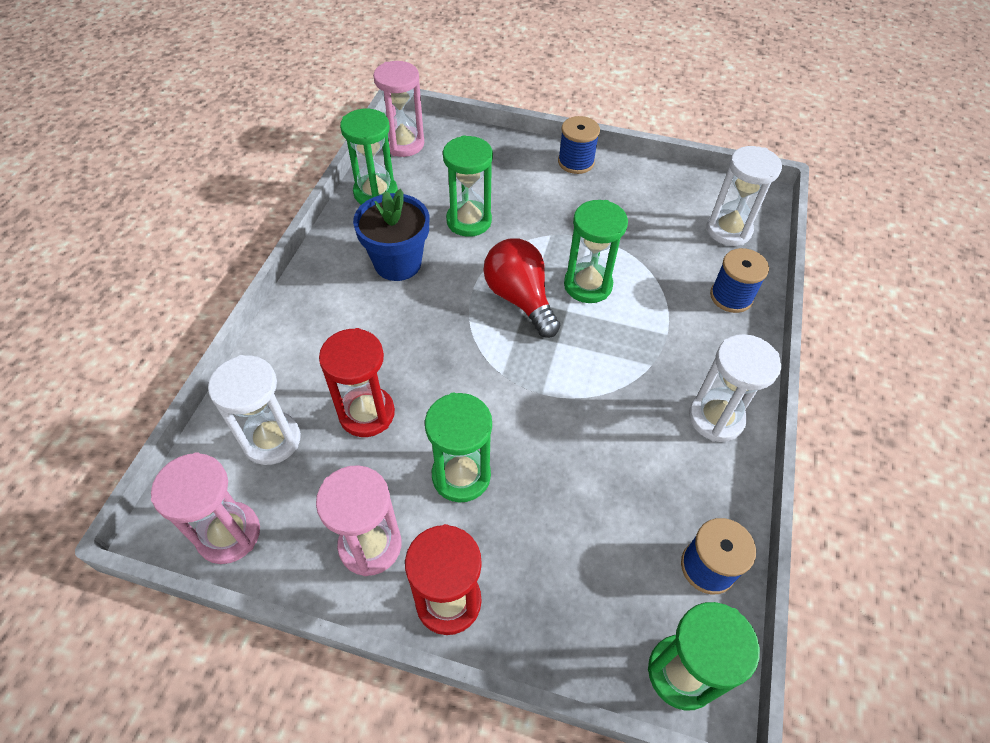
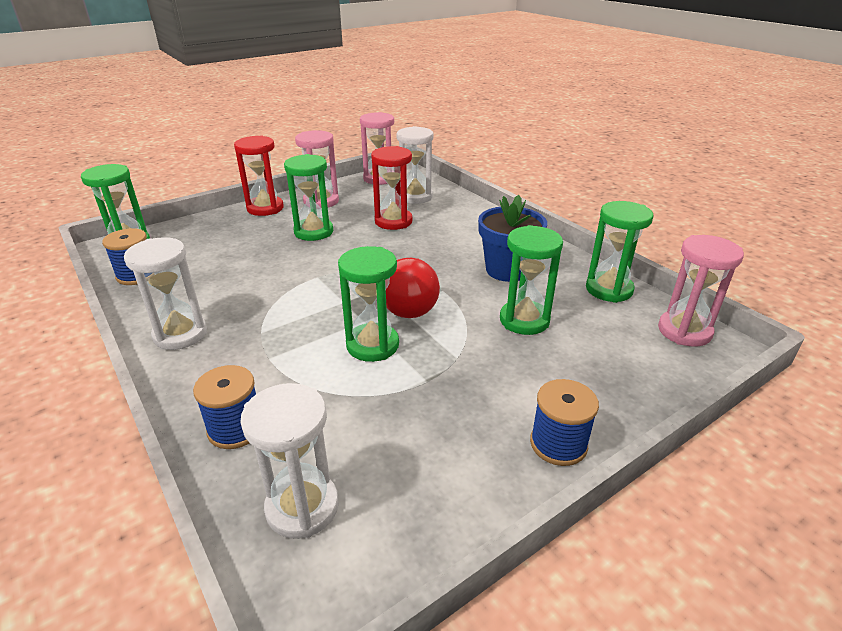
camera: 130 degrees right, 20 degrees down
(520, 299) = (404, 305): red light bulb -> red light bulb turned 60 degrees clockwise

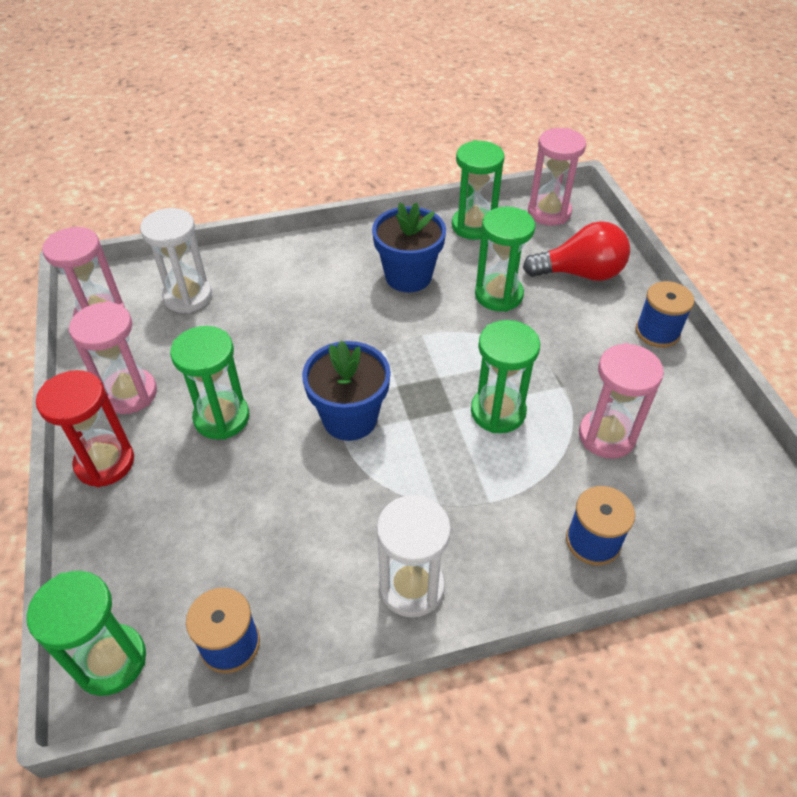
camera: 70 degrees left, 15 degrees up
(302, 507) = (695, 502): white hourglass -> none
(333, 276) = (350, 418): none -> blue flower pot
(372, 421) = (606, 436): none -> pink hourglass
(393, 221) = (244, 334): red hourglass -> none
(404, 305) = (437, 370): red light bulb -> red light bulb (580, 273)

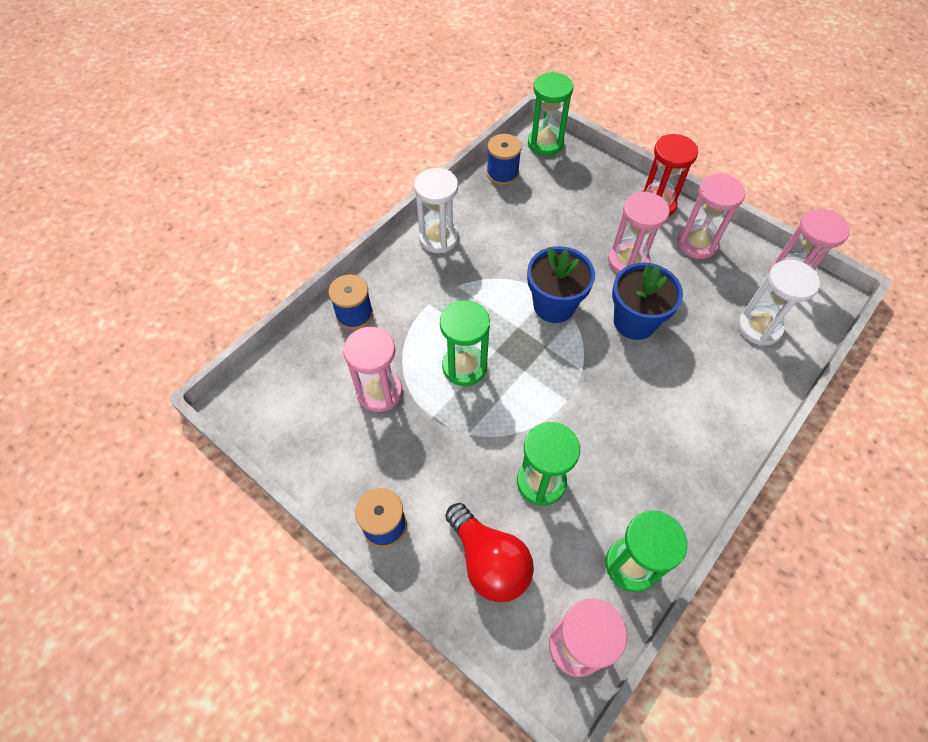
camera: 145 degrees right, 10 degrees up
(221, 418) = (628, 261): green hourglass -> pink hourglass
(408, 276) = (629, 454): blue flower pot -> blue flower pot (634, 322)
(580, 273) = (489, 561): red light bulb -> red light bulb turned 90 degrees counterclockwise

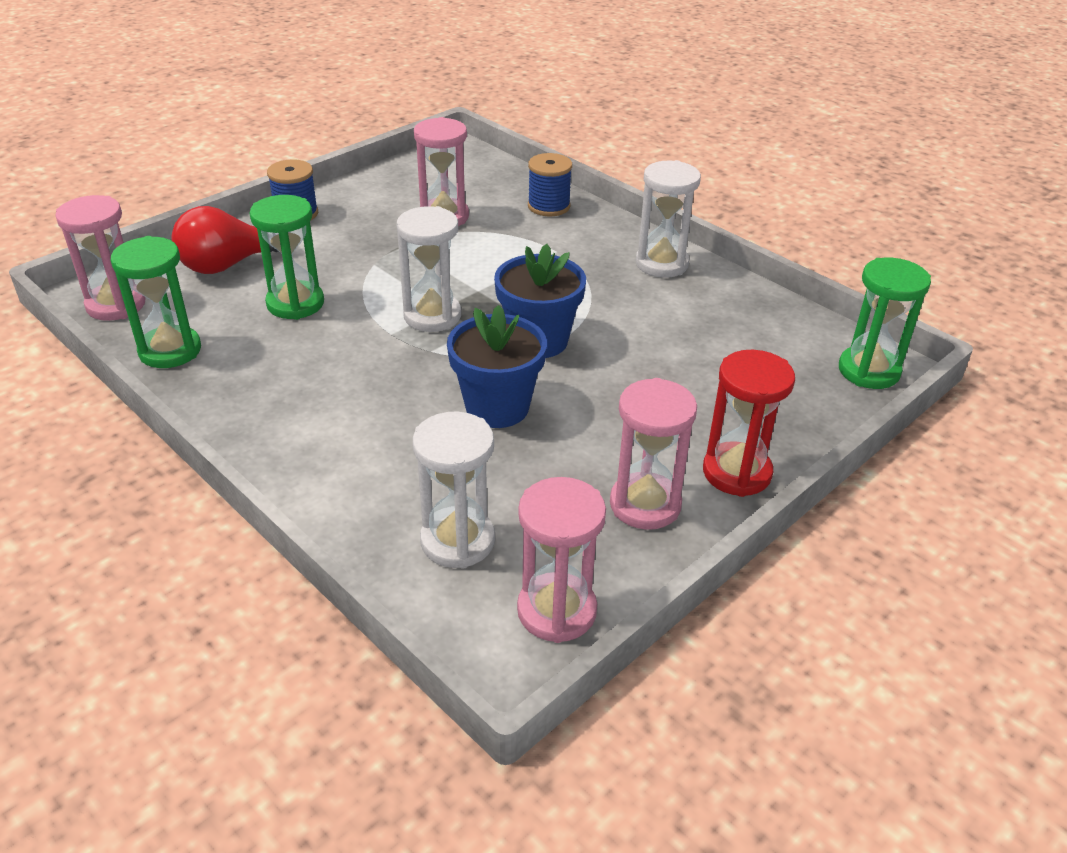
camera: 95 degrees right, 20 degrees down
(464, 367) = (460, 268): green hourglass -> none
(502, 173) = (790, 323): blue spool -> none
(537, 376) = (432, 316): none -> white hourglass
(628, 261) = (611, 419): pink hourglass -> none

